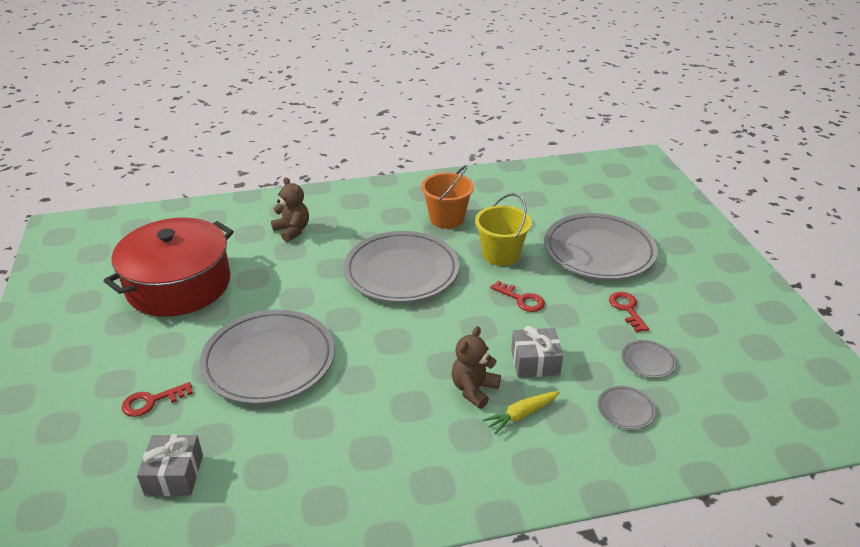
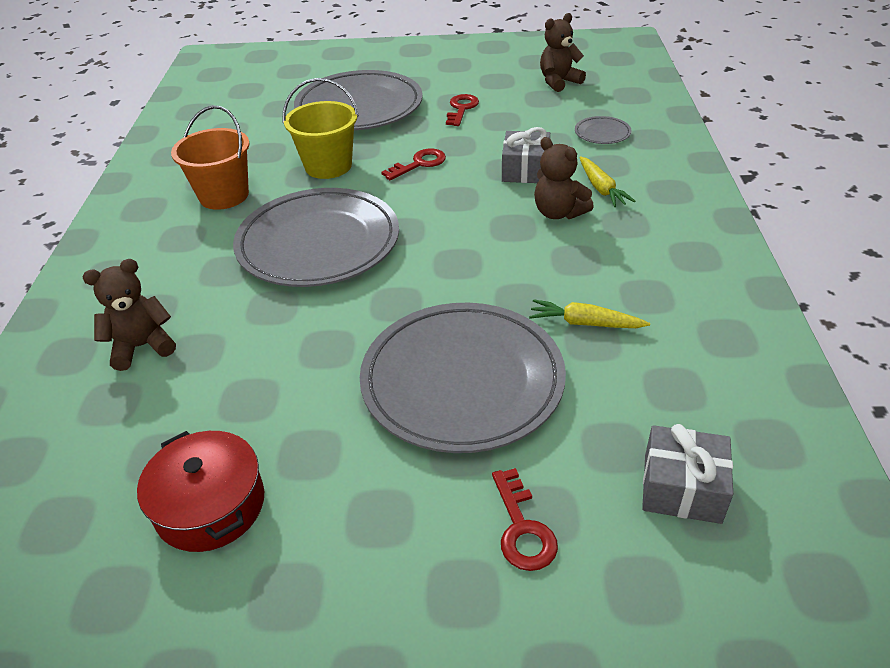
camera: 75 degrees left, 5 degrees up
(179, 285) = (210, 505): red pot -> red pot, size x0.54
(332, 416) = (585, 323): none -> yellow carrot
(627, 309) = (461, 109): red key -> red key turned 105 degrees clockwise
(648, 361) = (540, 112): grey plate -> none
(721, 368) = (559, 82): none -> brown teddy bear

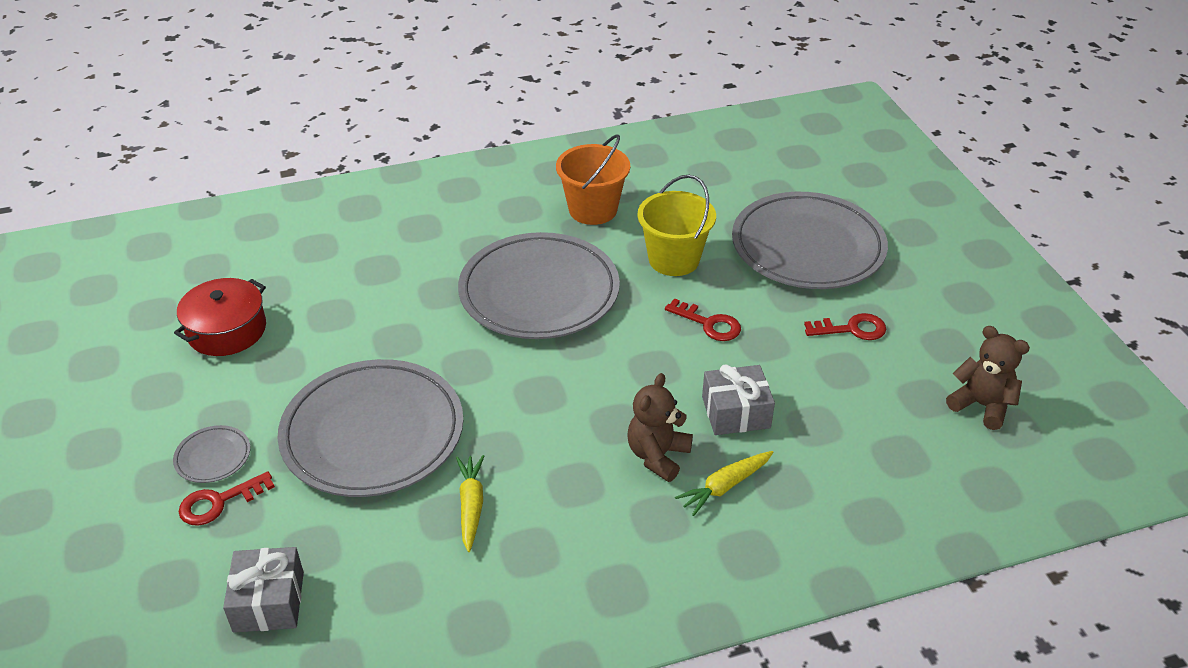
camera: 70 degrees right, 0 degrees up
(142, 346) = (376, 239): brown teddy bear -> none
(602, 133) = (860, 470): grey plate -> grey plate (213, 457)

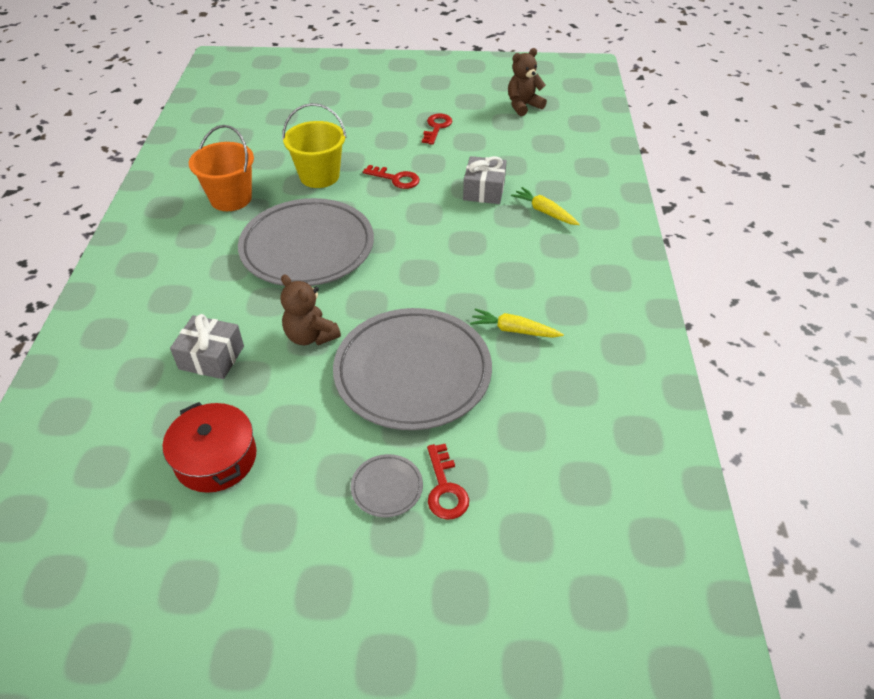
camera: 70 degrees left, 5 degrees up
(268, 601) = (567, 465): grey gift -> grey gift (211, 357)
(657, 456) = (506, 232): brown teddy bear -> brown teddy bear (310, 336)
(709, 324) = (396, 179): red key -> red key turned 60 degrees clockwise
(725, 486) = (544, 212): yellow carrot -> yellow carrot turned 150 degrees clockwise
(807, 247) = (349, 120): grey plate -> none

